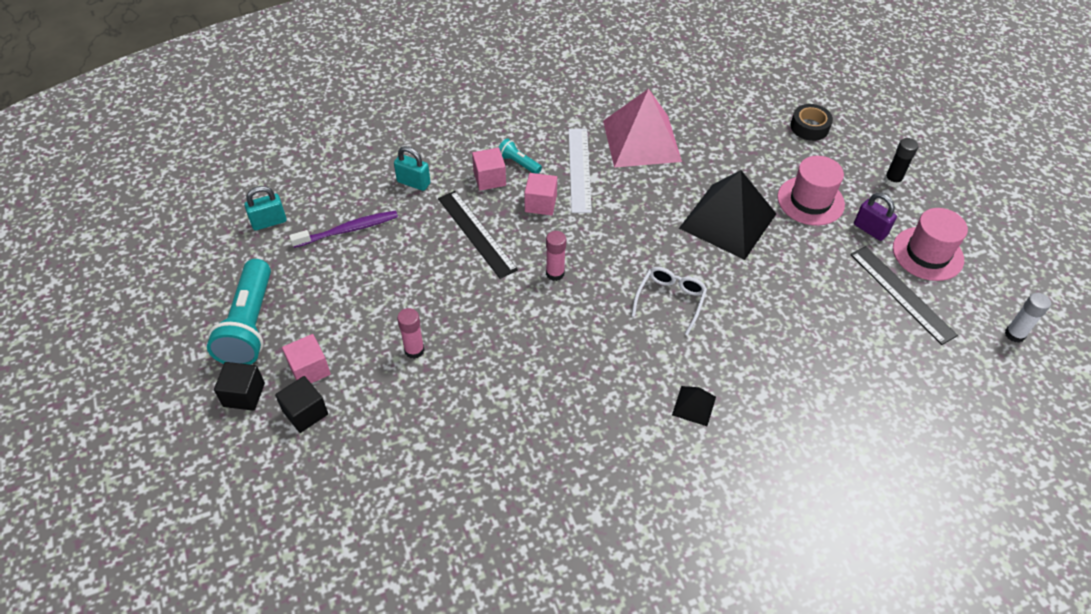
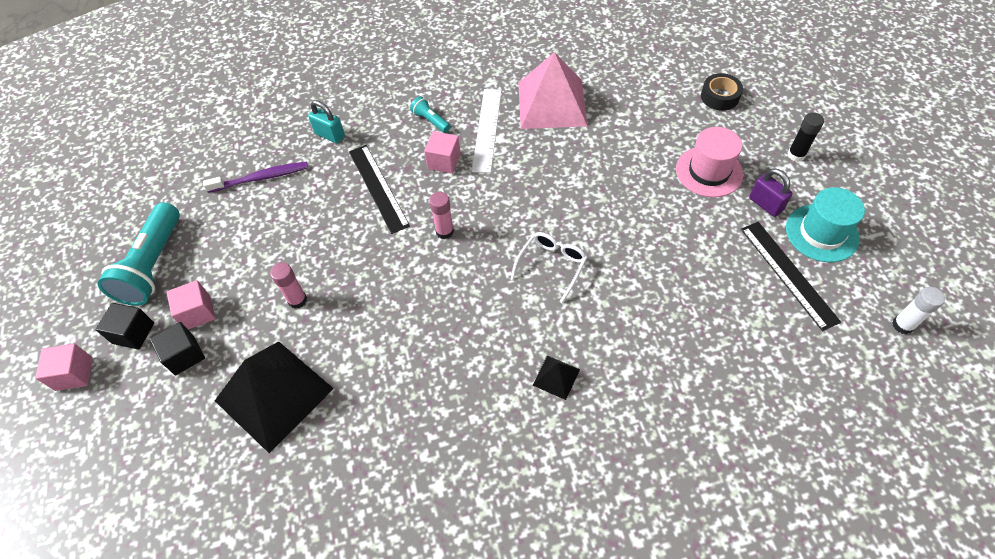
camera: 10 degrees right, 5 degrees up
(269, 222) = (192, 166): turquoise padlock -> none
(489, 179) = (401, 135): pink cube -> pink cube (74, 374)
(728, 221) = (622, 188): black pyramid -> black pyramid (274, 394)
(927, 254) = (821, 233): pink hat -> turquoise hat

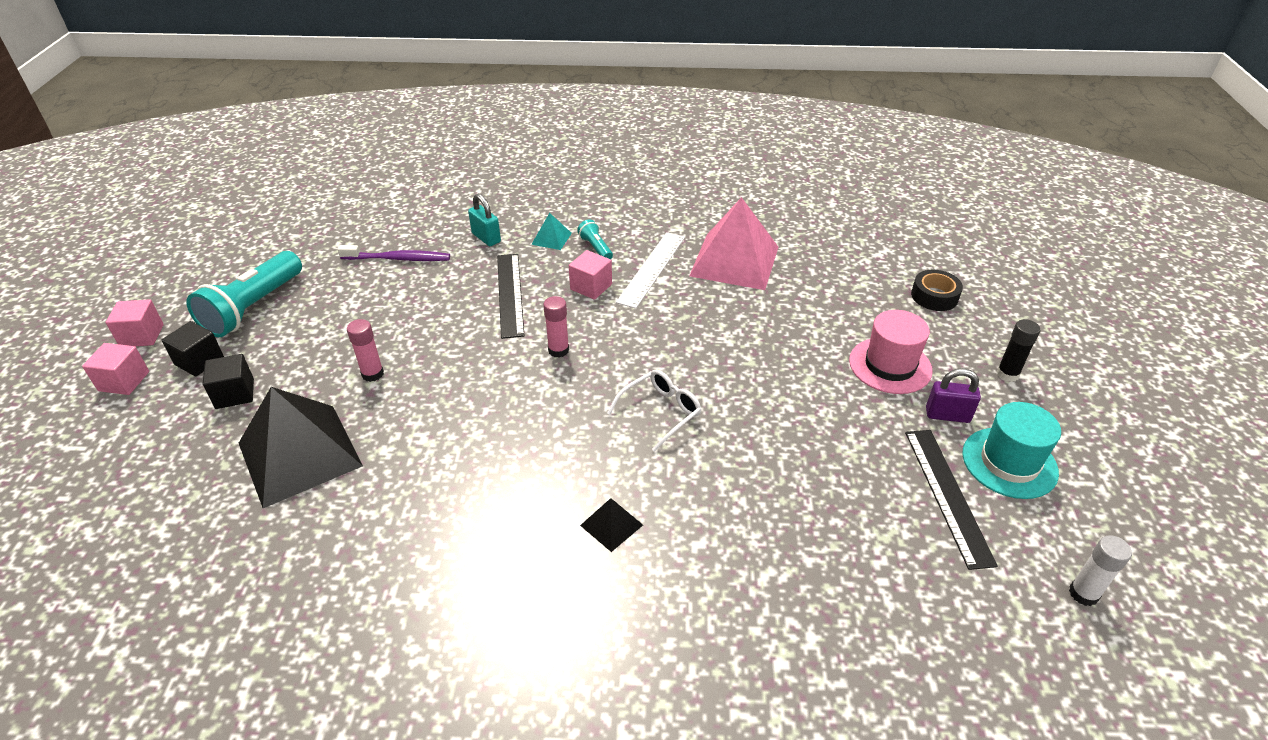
camera: 15 degrees right, 15 degrees down
(197, 312) = (270, 359): pink cube -> pink cube (142, 336)
(388, 121) = (551, 238): none -> turquoise pyramid
(765, 204) = (947, 415): purple padlock -> purple padlock turned 60 degrees counterclockwise

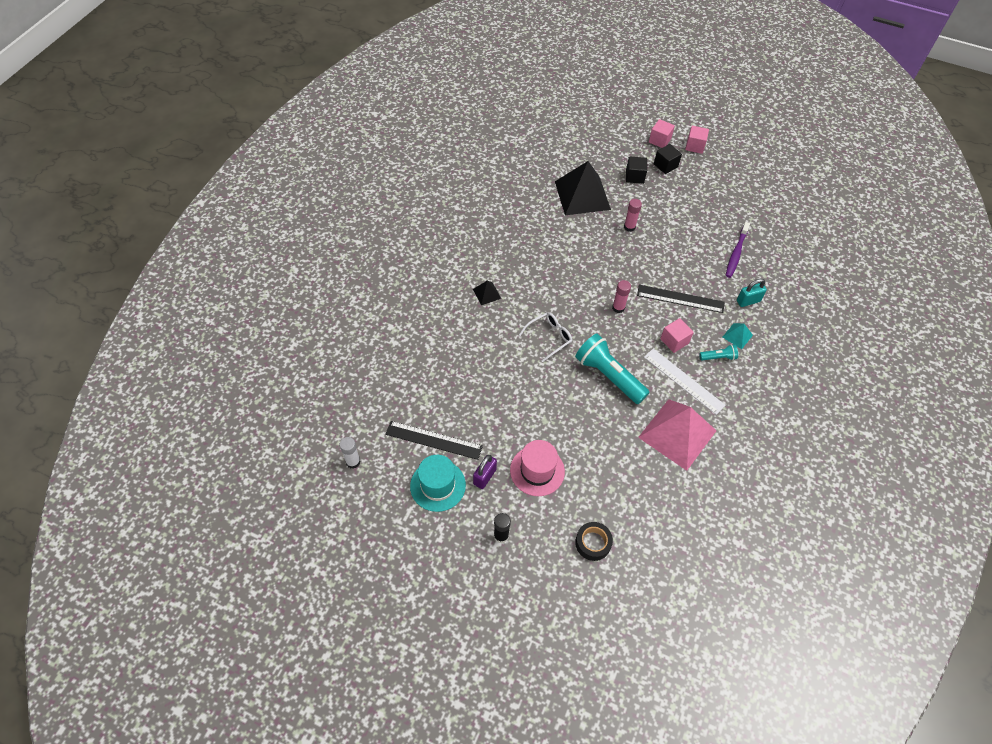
camera: 110 degrees right, 15 degrees up
(253, 308) = (705, 187): turquoise flashlight -> turquoise flashlight (608, 375)
(660, 412) = (549, 337): white glasses -> white glasses turned 105 degrees counterclockwise

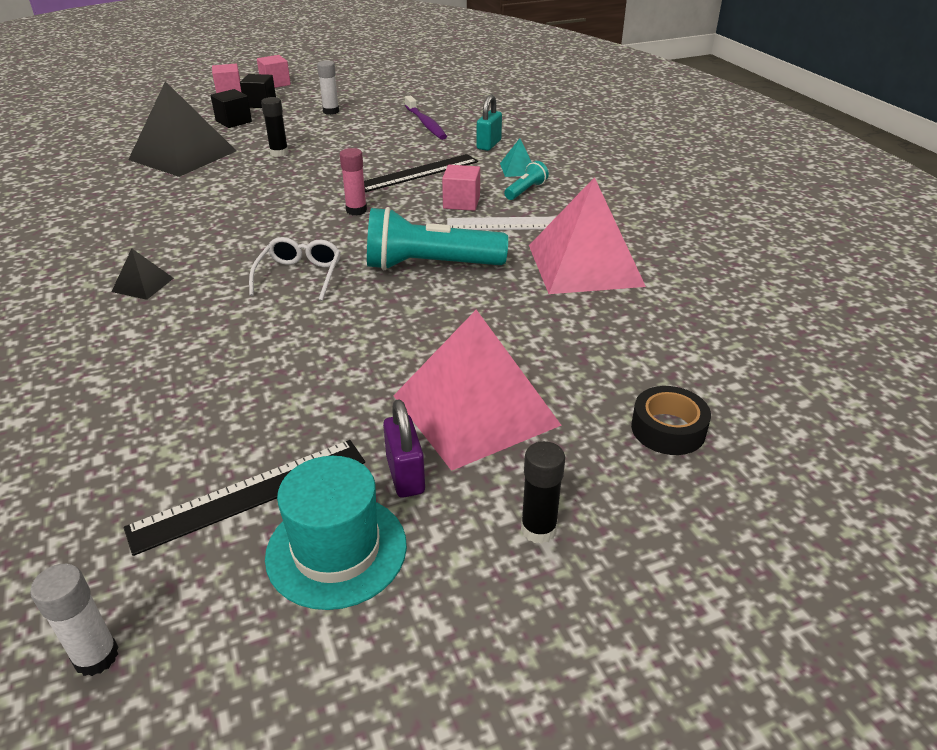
camera: 45 degrees left, 20 degrees down
(537, 471) = (475, 410): pink hat -> pink pyramid
(629, 227) = (279, 153): pink glue stick -> black glue stick
(696, 202) = (331, 111): none -> white glue stick

